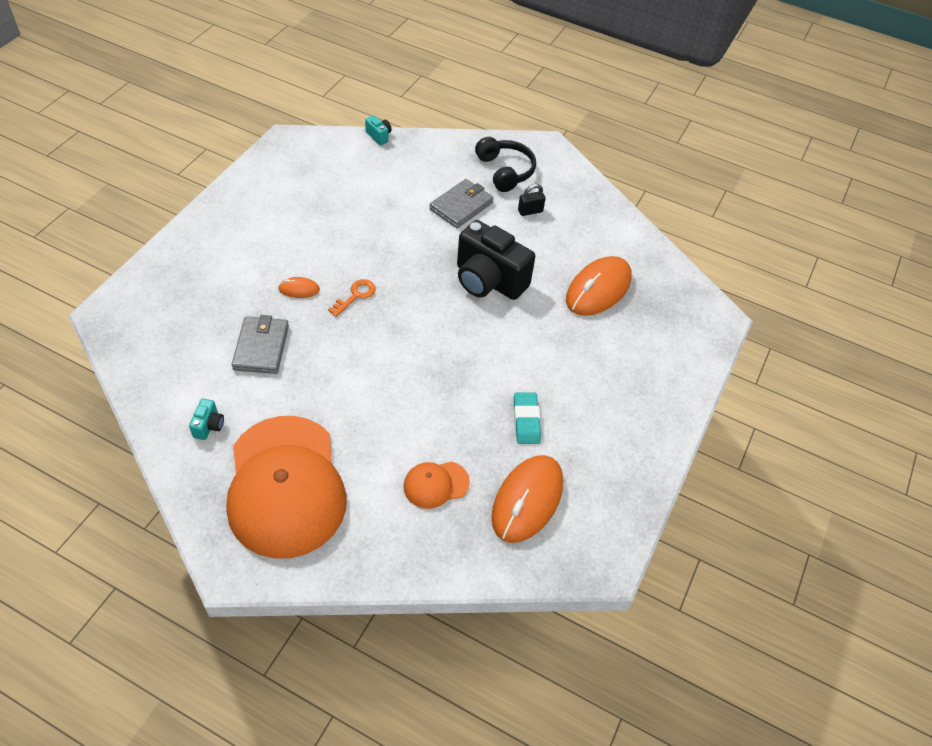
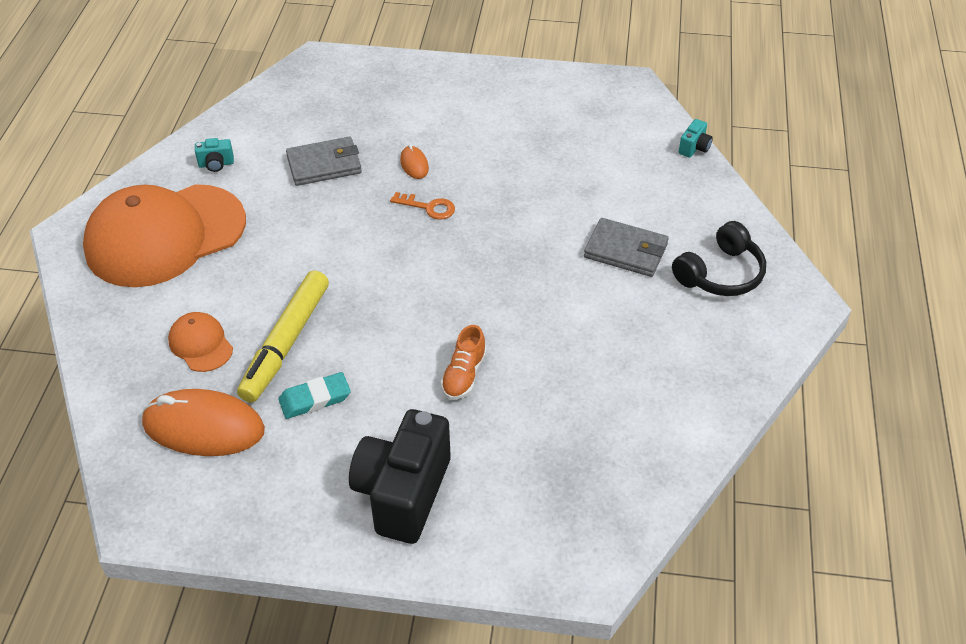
camera: 75 degrees right, 5 degrees down
(460, 425) = (286, 343): none -> yellow marker
(488, 281) = (514, 309): black camera -> black camera (403, 493)
(530, 211) = (663, 317): black padlock -> none
(538, 327) = (464, 375): none -> orange shoe
(598, 289) = (563, 420): orange mouse -> none

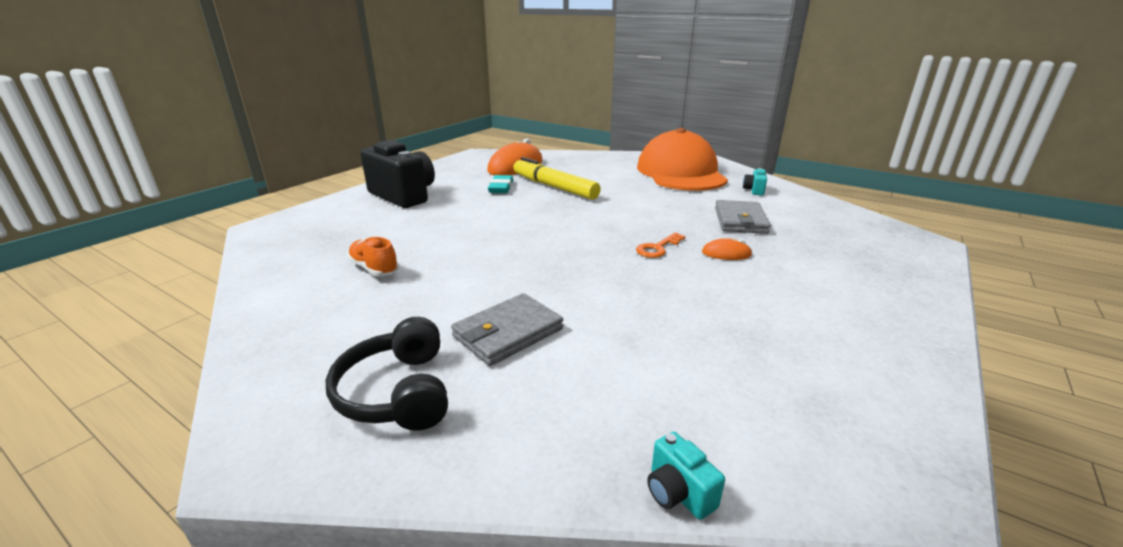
camera: 115 degrees right, 20 degrees down
(200, 344) = (576, 171): orange cap -> none
(464, 375) = (460, 225): orange shoe -> orange shoe (374, 269)

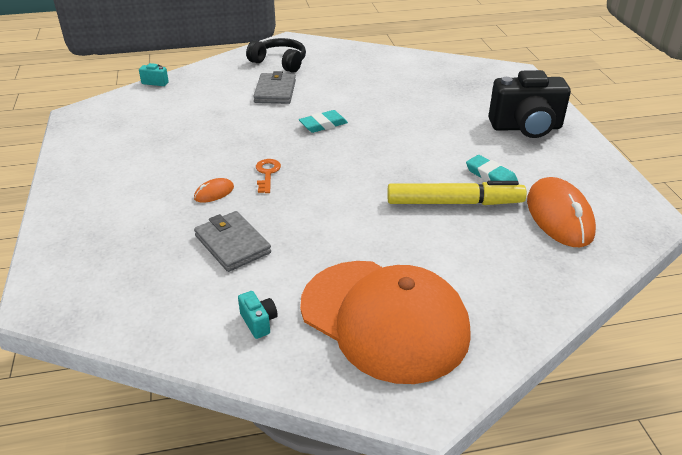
camera: 135 degrees right, 10 degrees up
(374, 269) = (395, 84): orange shoe -> none
(535, 264) = (323, 124): none -> turquoise eraser

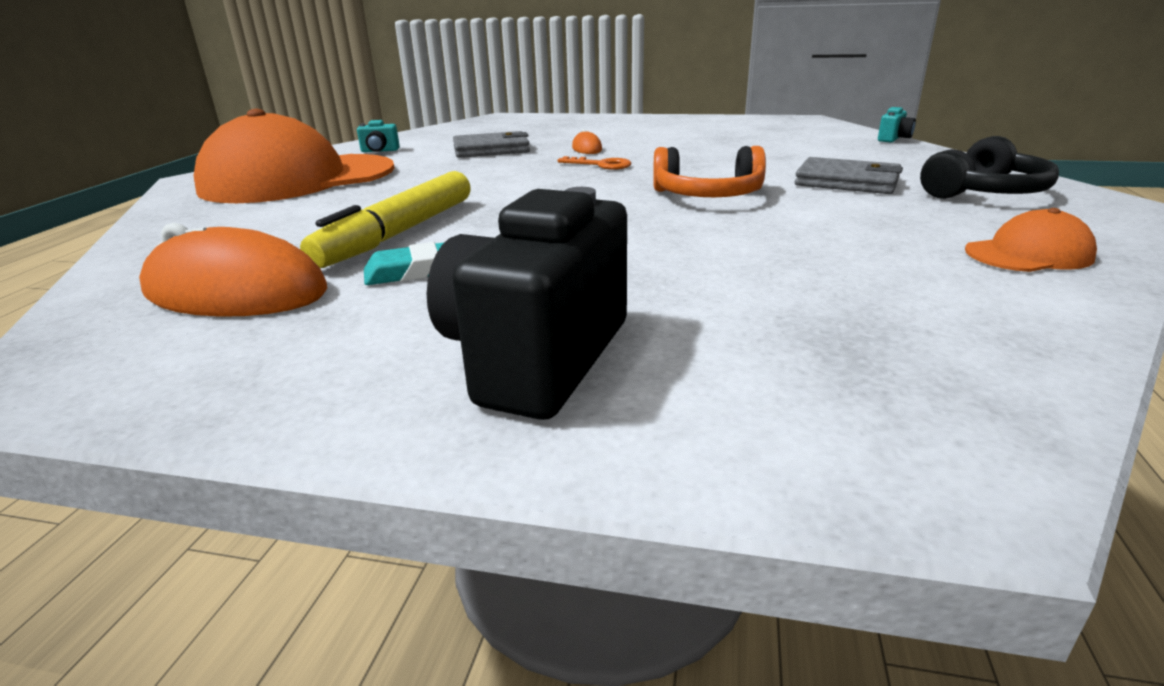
camera: 115 degrees right, 10 degrees down
(323, 124) = (708, 195): turquoise eraser -> orange headphones
(363, 59) = (1028, 254): none -> orange cap

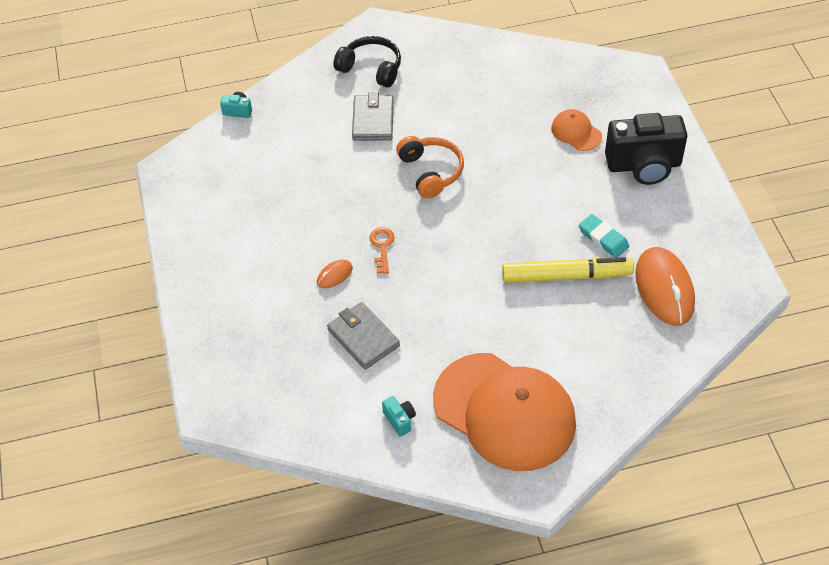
camera: 115 degrees left, 25 degrees up
(1028, 254) = (466, 57): orange cap -> orange cap (576, 132)

